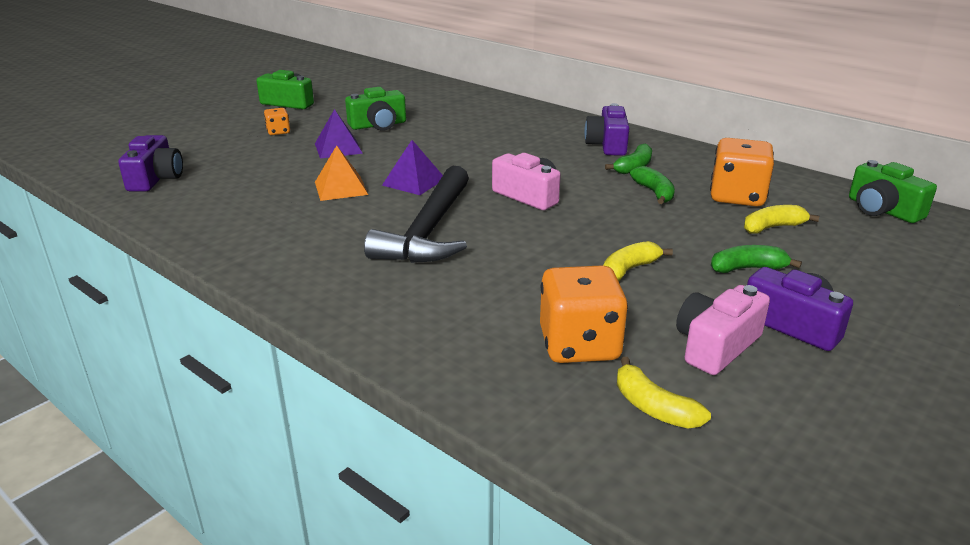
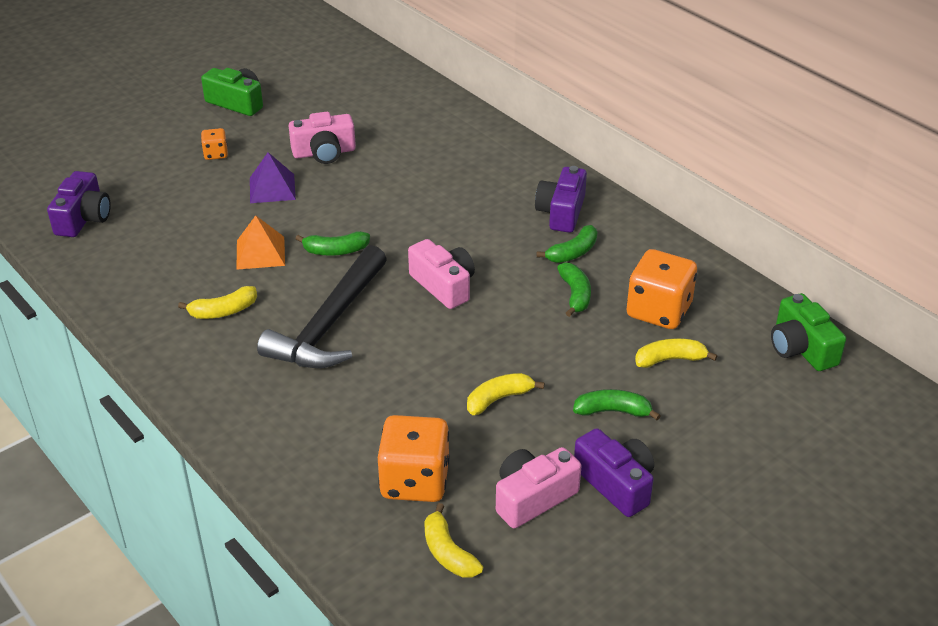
camera: 10 degrees right, 10 degrees up
(316, 230) = (223, 311): none -> yellow banana
(378, 125) = (324, 152): green camera -> pink camera
(414, 182) = (335, 251): purple pyramid -> green banana

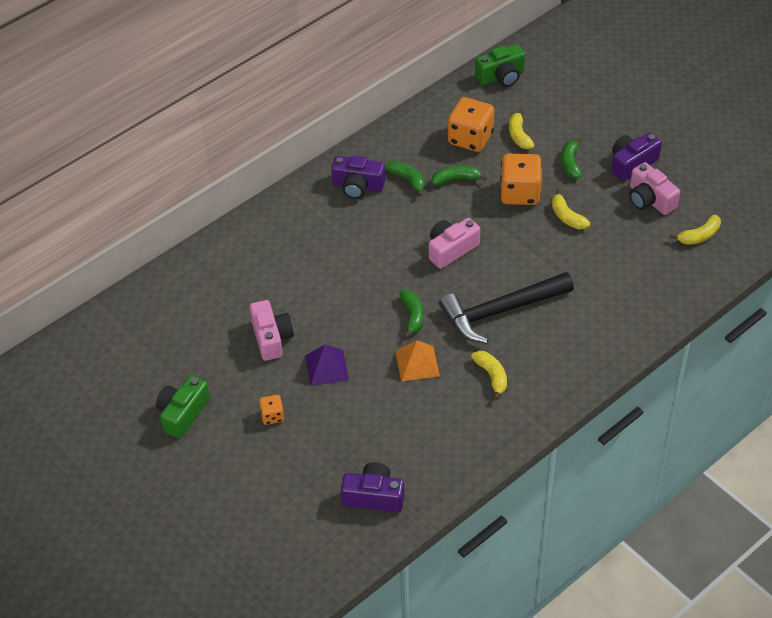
camera: 90 degrees left, 10 degrees up
(329, 324) = (500, 311): black hammer -> black hammer turned 135 degrees clockwise
(415, 481) = (646, 254): orange dice -> orange dice (520, 193)

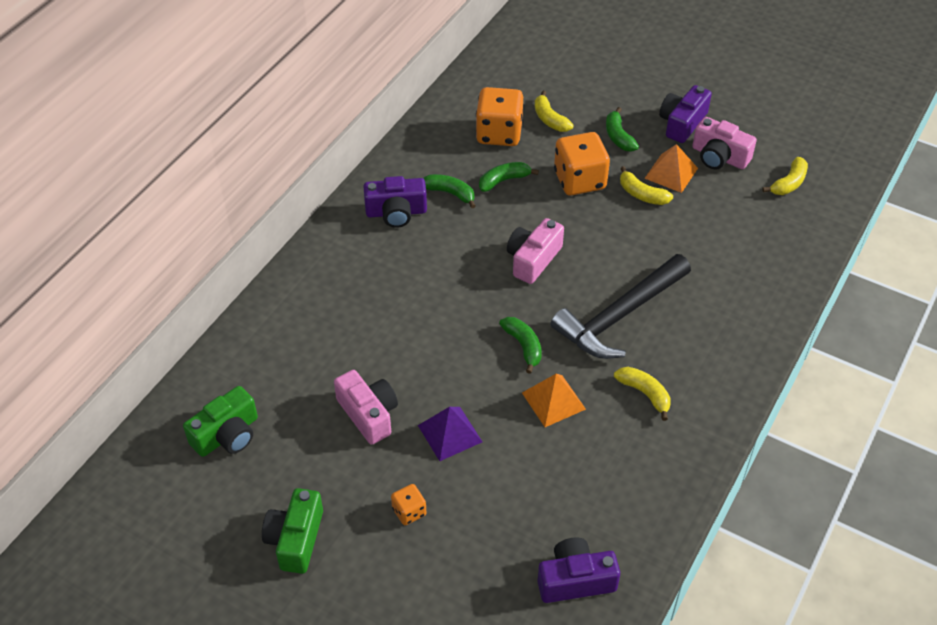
camera: 20 degrees left, 0 degrees up
(501, 76) = (502, 62): green camera -> green camera (227, 435)
(601, 204) = (671, 173): none -> orange pyramid

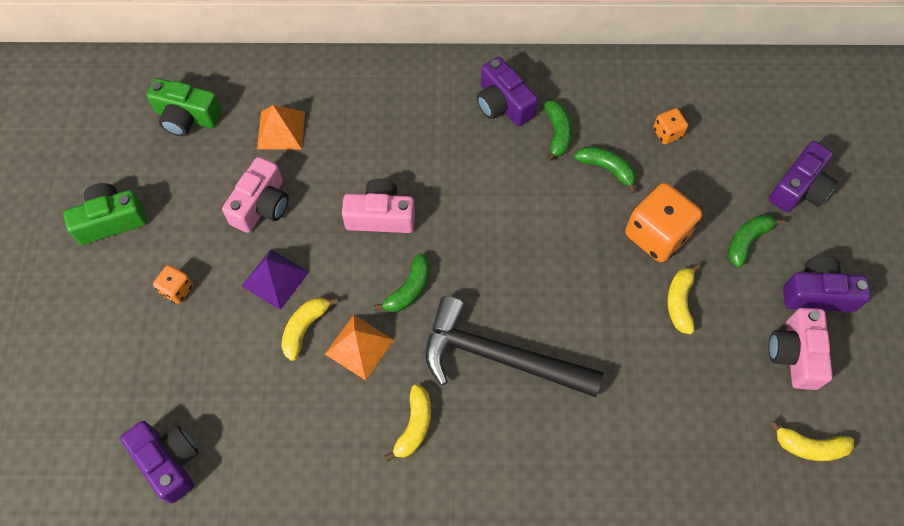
camera: 60 degrees right, 15 degrees up
(499, 133) = (667, 133): orange dice -> orange dice, size x0.50
(533, 259) = (521, 245): pink camera -> pink camera (380, 216)
(550, 119) = (722, 167): yellow banana -> yellow banana (305, 328)
(596, 91) = (799, 188): none -> purple camera
(671, 173) = (732, 316): orange pyramid -> orange pyramid (281, 130)

